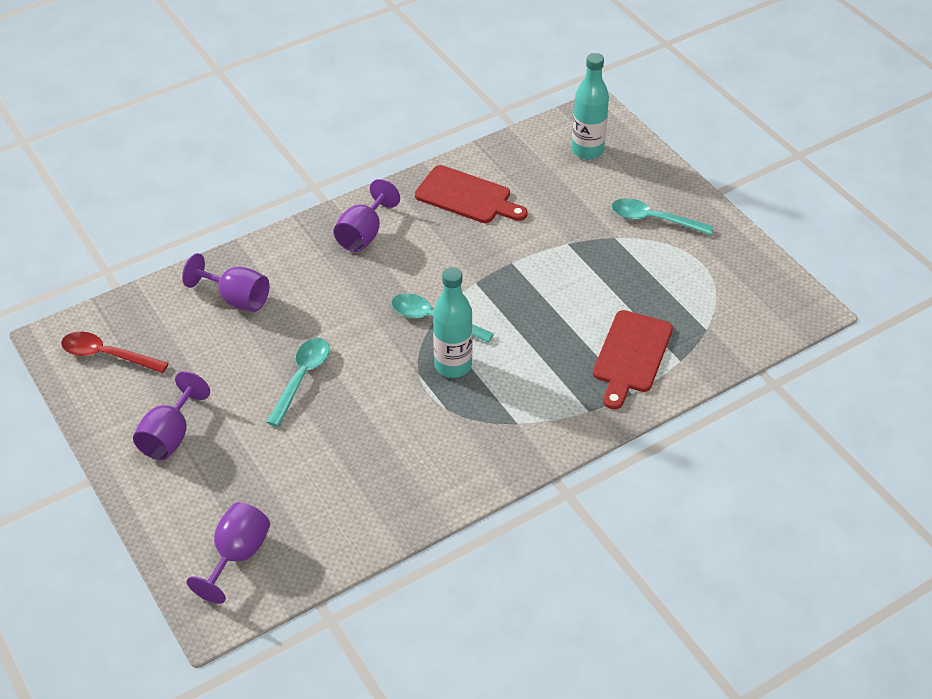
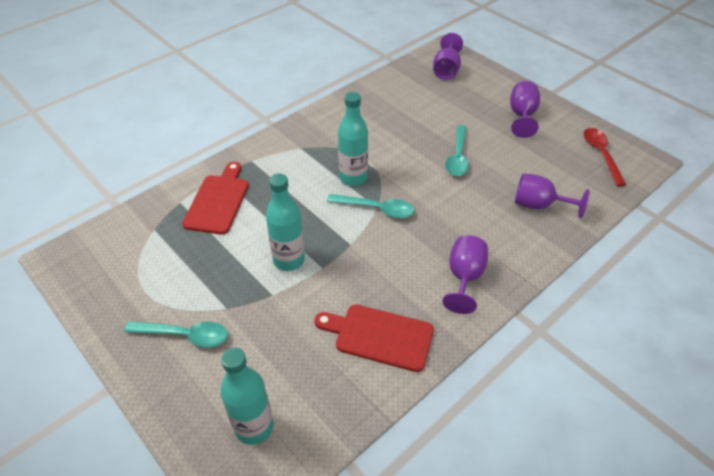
camera: 170 degrees right, 0 degrees up
(107, 355) = (601, 154): red spoon -> red spoon turned 105 degrees counterclockwise
(547, 274) = (289, 260): none -> turquoise bottle

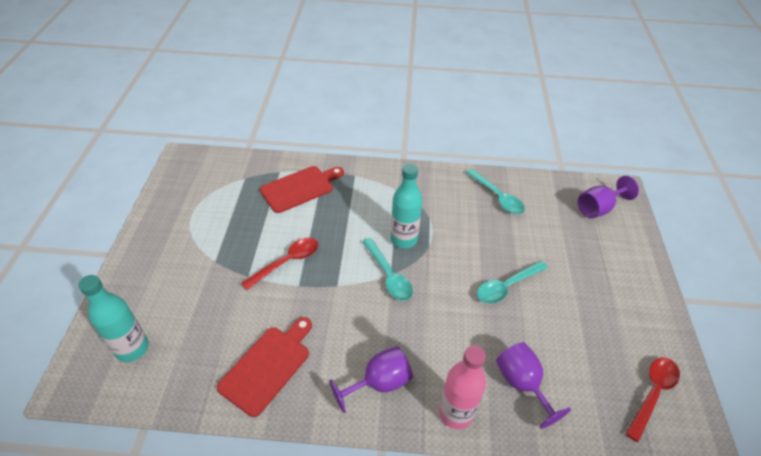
camera: 45 degrees right, 0 degrees up
(185, 335) = (175, 258): turquoise spoon -> turquoise spoon (497, 197)
(289, 260) = (287, 262): turquoise bottle -> red spoon
(379, 336) = (267, 366): red cutting board -> red cutting board turned 60 degrees clockwise
(522, 115) = (618, 297): purple goblet -> none
(528, 253) = (455, 413): none -> pink bottle

